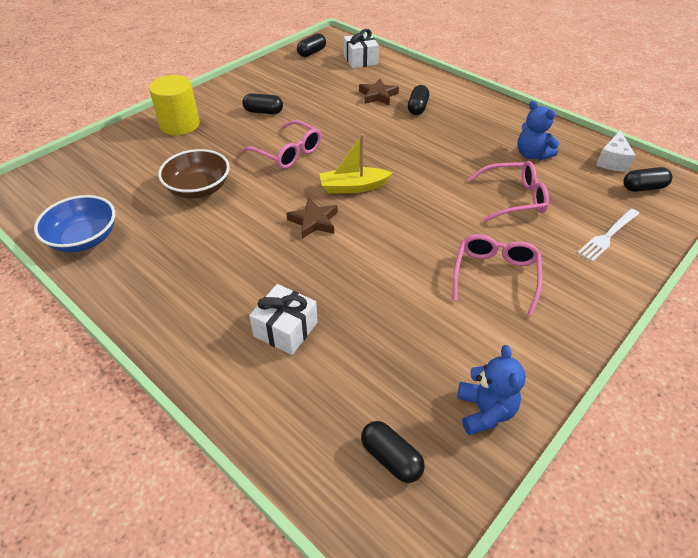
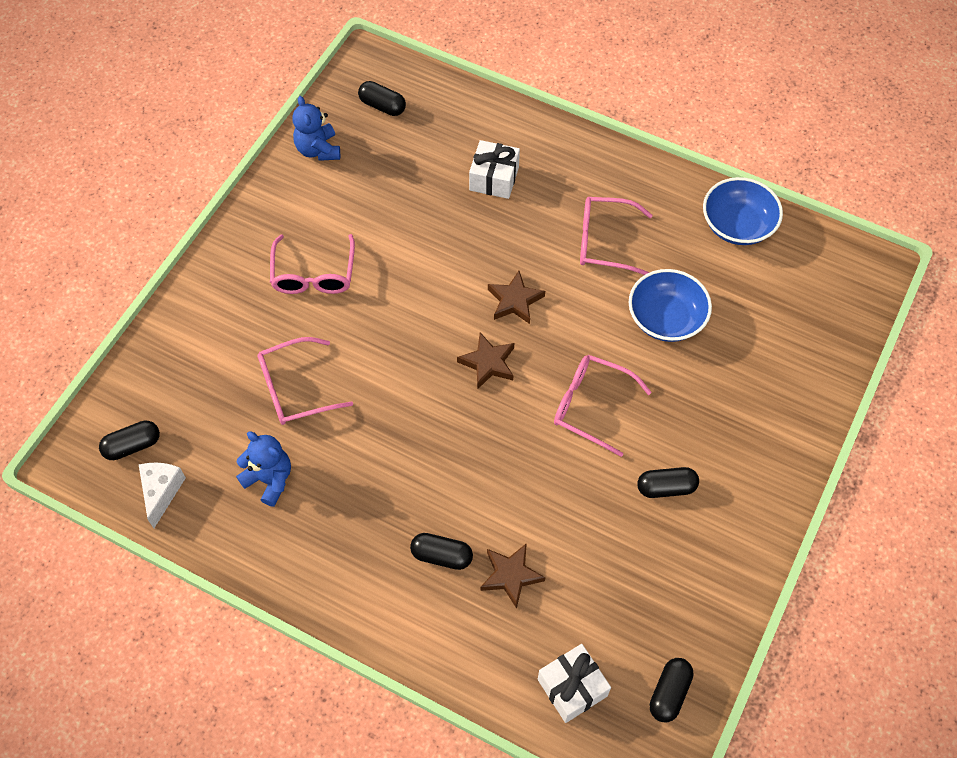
camera: 165 degrees right, 15 degrees up
(180, 124) = (765, 428): yellow cylinder -> none
(198, 189) = (666, 318): brown bowl -> blue bowl
(210, 249) = (605, 242): none -> pink glasses
(353, 187) = (488, 363): yellow boat -> brown star
(417, 108) = (441, 556): black capsule -> black capsule turned 75 degrees counterclockwise
(607, 236) = (192, 353): white fork -> none

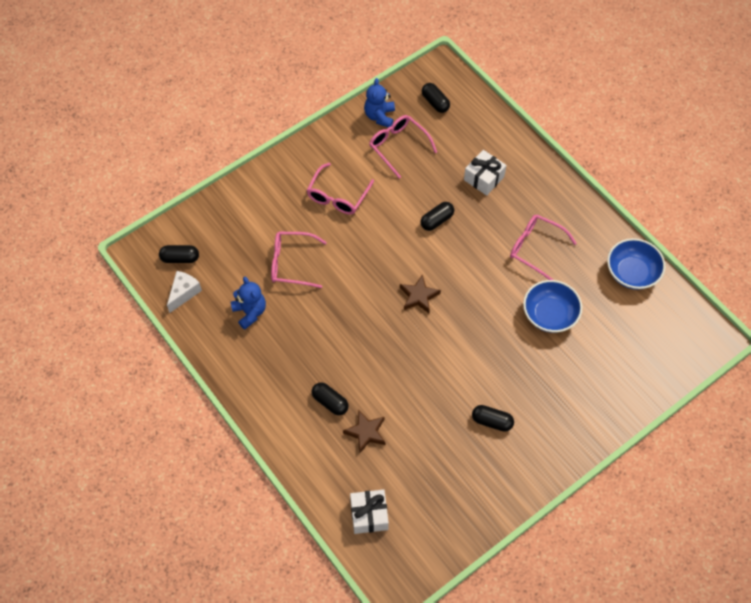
camera: 25 degrees right, 0 degrees up
(514, 301) = (456, 263): brown star -> none
(591, 406) = (470, 350): pink glasses -> pink glasses (398, 146)
(669, 693) = (427, 545): black capsule -> black capsule (436, 220)

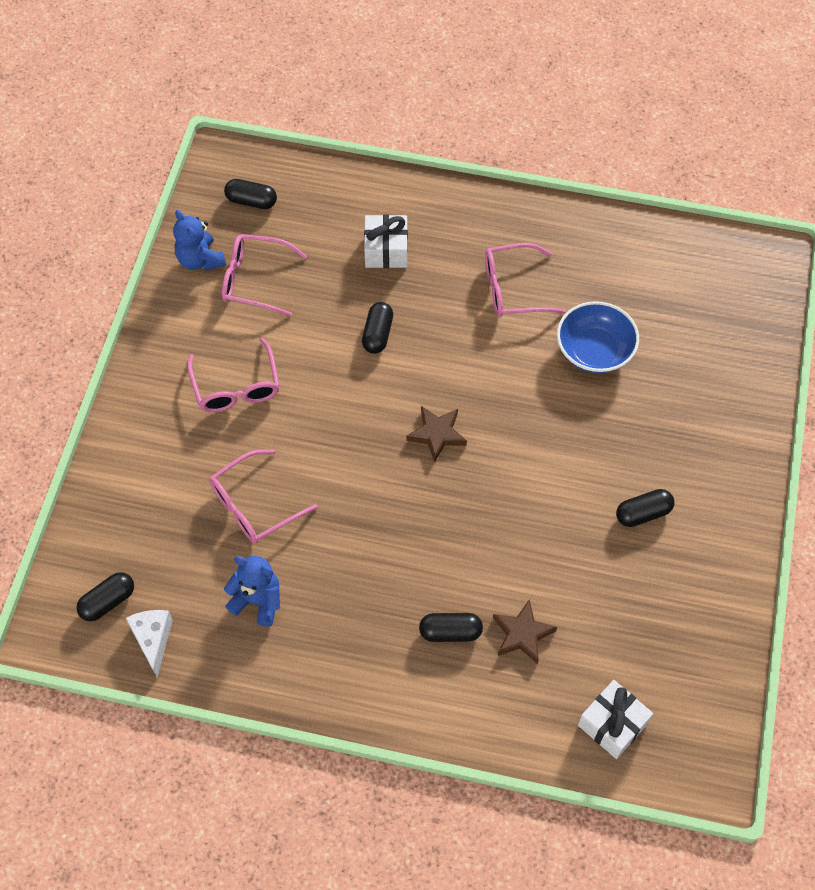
camera: 40 degrees left, 0 degrees up
(632, 272) = (635, 244): blue bowl -> none

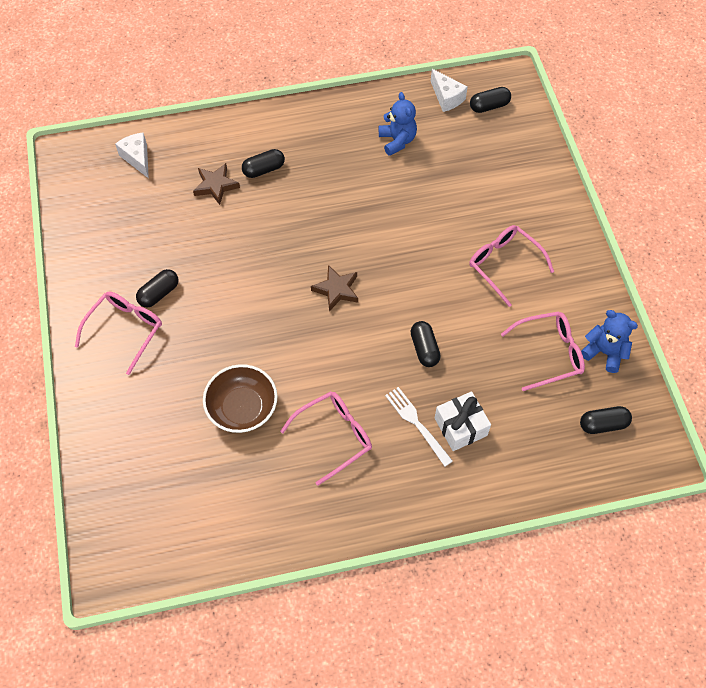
camera: 155 degrees right, 0 degrees up
(108, 601) = (489, 106): black capsule -> black capsule turned 45 degrees clockwise
(254, 505) = (436, 193): pink glasses -> pink glasses (125, 330)
(258, 600) = (397, 141): blue teddy bear -> blue teddy bear turned 105 degrees counterclockwise
(427, 270) = (416, 423): none -> white fork
(594, 351) = (242, 408): blue bowl -> brown bowl
(612, 724) = (137, 158): white gift -> white cheese

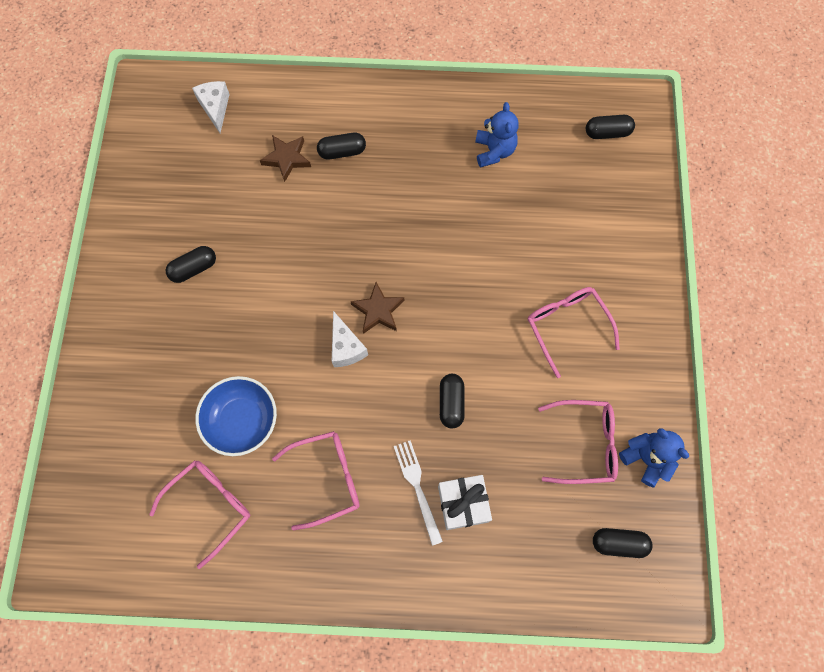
camera: 15 degrees right, 10 degrees up
(125, 330) = (148, 301): pink glasses -> pink glasses (210, 506)
(242, 408) = (242, 420): brown bowl -> blue bowl
(446, 98) = (563, 112): white cheese -> white cheese (346, 347)

